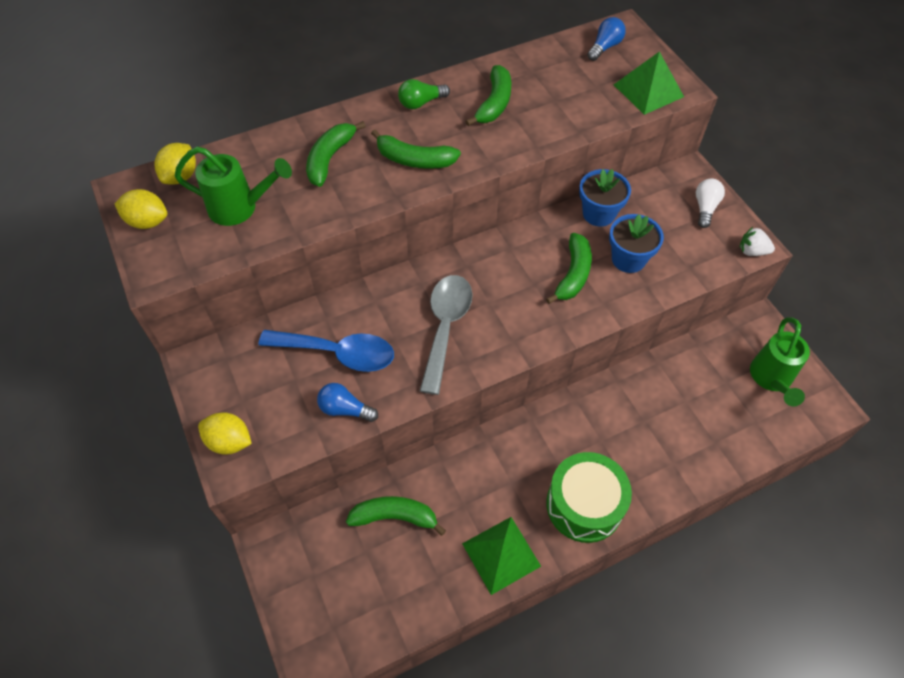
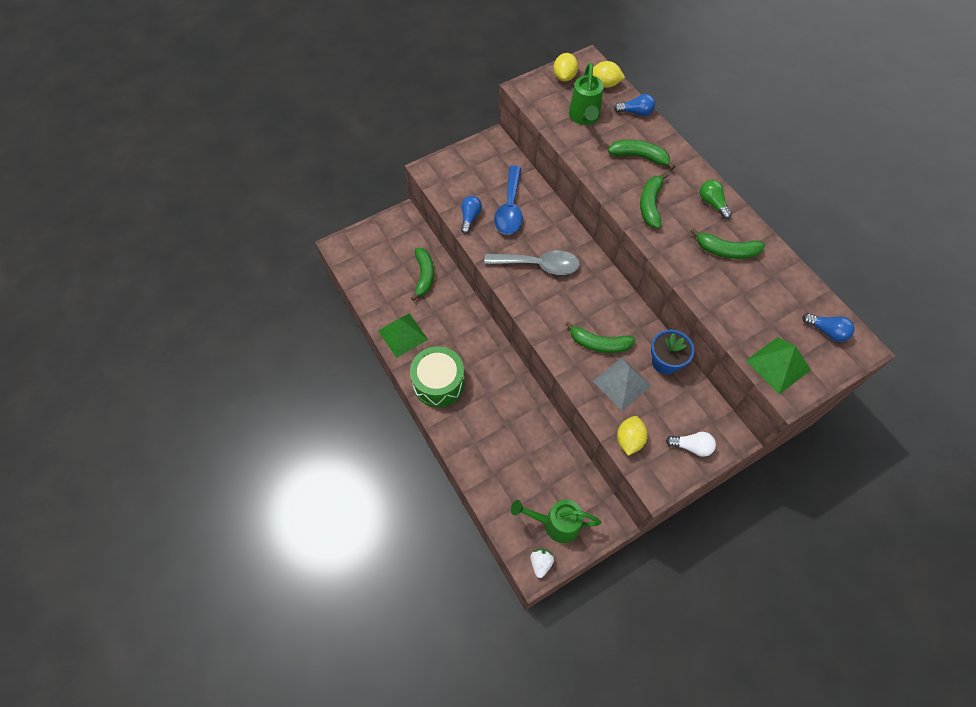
camera: 85 degrees right, 5 degrees up
(229, 442) = (444, 166): yellow lemon -> yellow lemon (629, 440)
(247, 151) = (635, 112): none -> blue light bulb
(628, 259) = (622, 383): blue flower pot -> grey pyramid
(752, 251) = (650, 481): white strawberry -> white strawberry (541, 563)

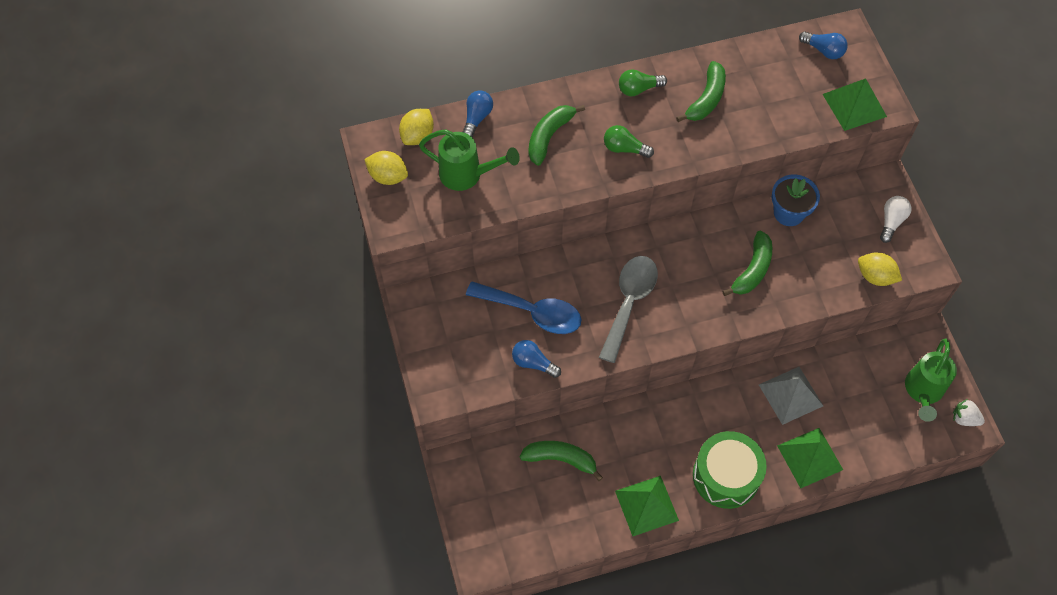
camera: 75 degrees left, 0 degrees up
(470, 441) = (810, 457): none -> green pyramid
(622, 383) = (806, 262): grey pyramid -> grey pyramid (790, 395)
(650, 205) = (624, 148): green banana -> green light bulb
(826, 331) = (823, 50): blue light bulb -> blue light bulb turned 75 degrees clockwise

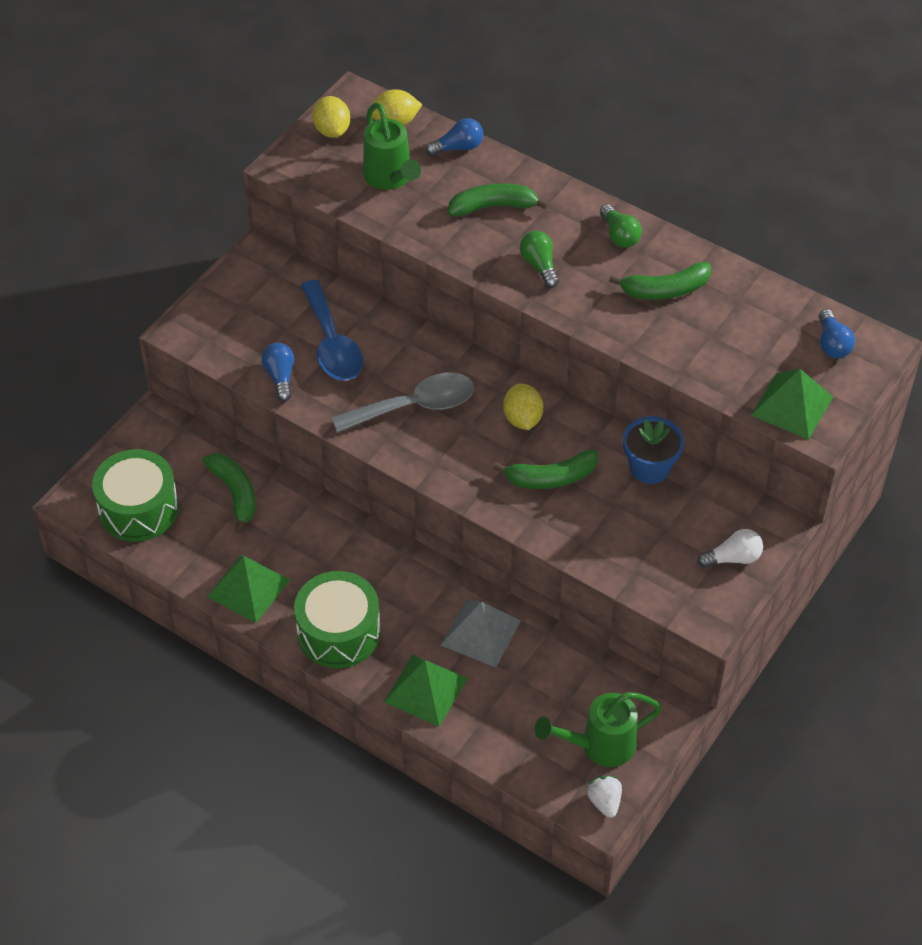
camera: 50 degrees right, 10 degrees down
(522, 528) = (138, 508): none -> green drum
(638, 89) = (619, 235): green light bulb -> green light bulb turned 150 degrees counterclockwise
(875, 276) = (650, 582): yellow lemon -> yellow lemon (522, 419)

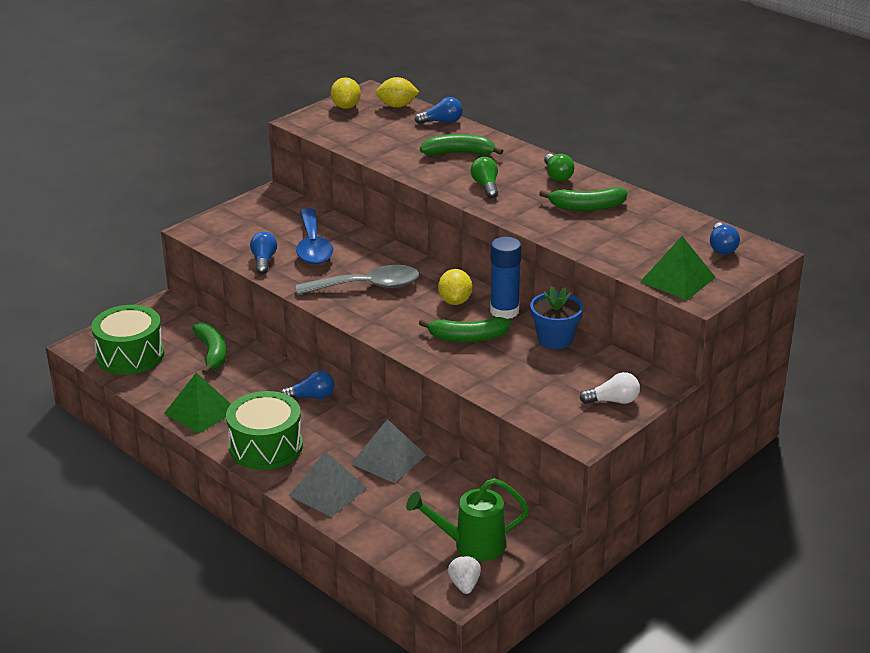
camera: 10 degrees right, 20 degrees down
(370, 548) = (311, 397): none -> blue light bulb
(390, 178) = (382, 133): green watering can -> none
(426, 690) = (328, 491): green pyramid -> grey pyramid
(583, 428) = (504, 311): none -> blue glue stick

